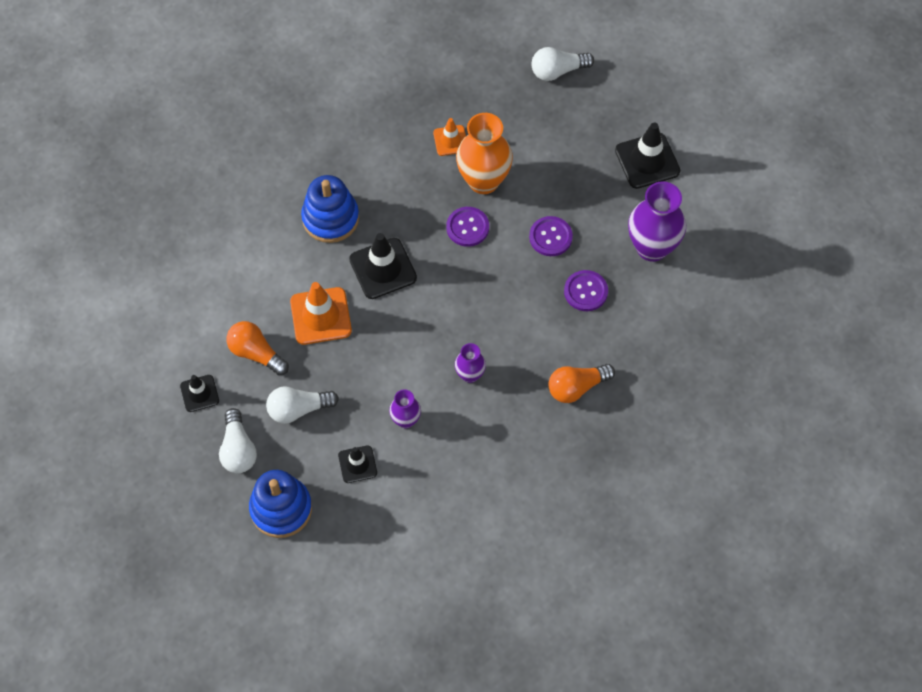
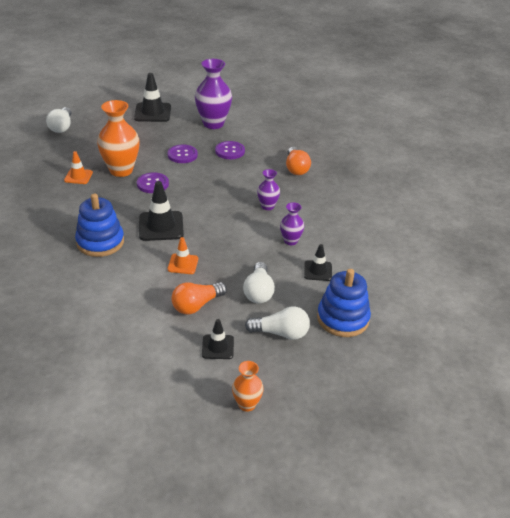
camera: 75 degrees left, 25 degrees down
(130, 443) = (247, 404): none -> orange vase
(321, 316) = (183, 264): orange traffic cone -> orange traffic cone, size x0.59

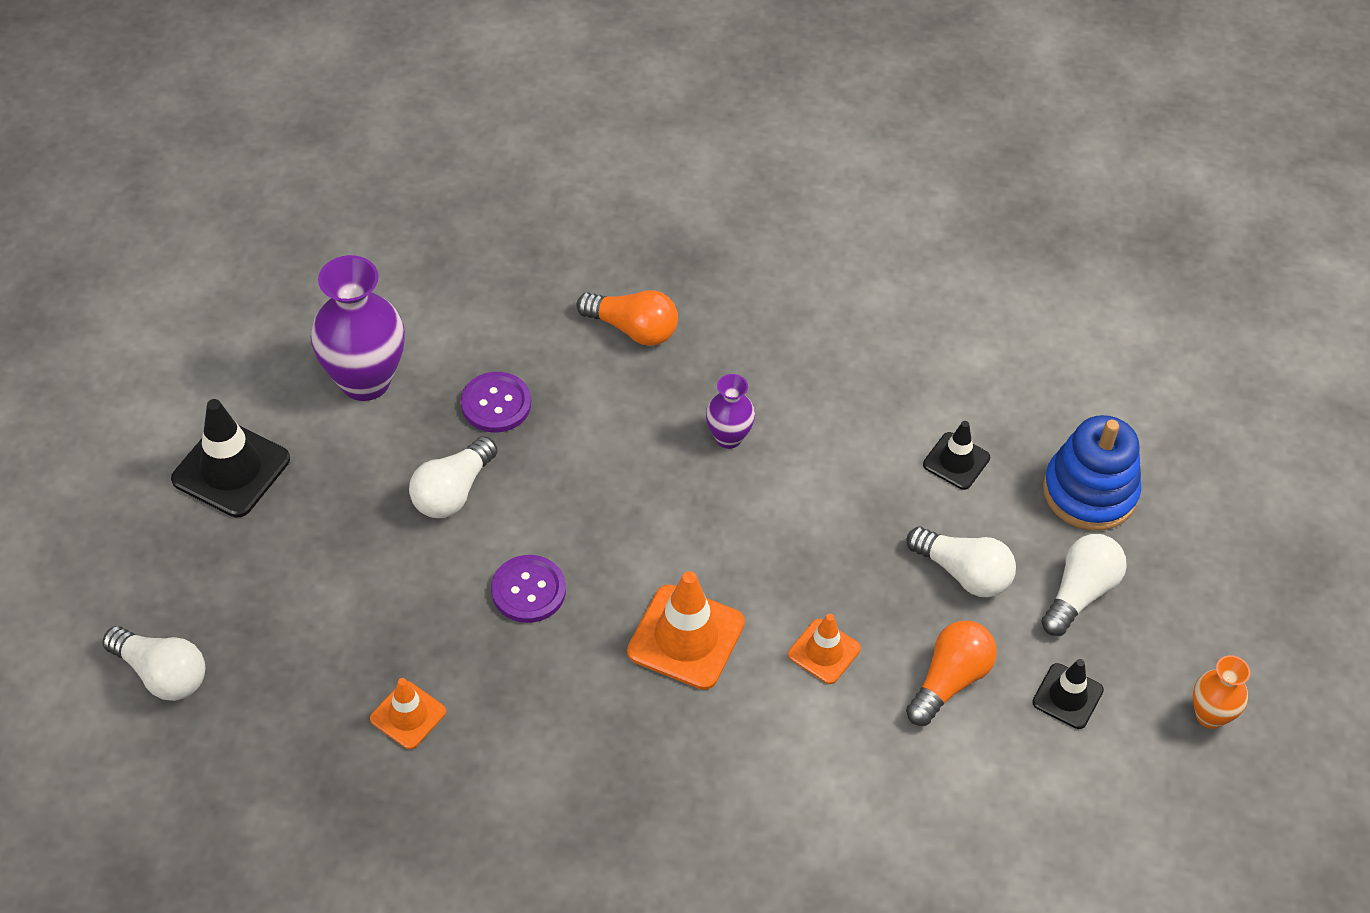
camera: 60 degrees left, 15 degrees up
(100, 242) = (676, 761): blue stacking toy -> none
(121, 170) = (437, 626): orange vase -> none
(161, 226) = (686, 637): black traffic cone -> orange traffic cone
(182, 155) = (453, 491): purple button -> white light bulb
(196, 305) = (949, 680): orange light bulb -> orange light bulb turned 135 degrees counterclockwise
(290, 241) = (853, 456): purple vase -> none

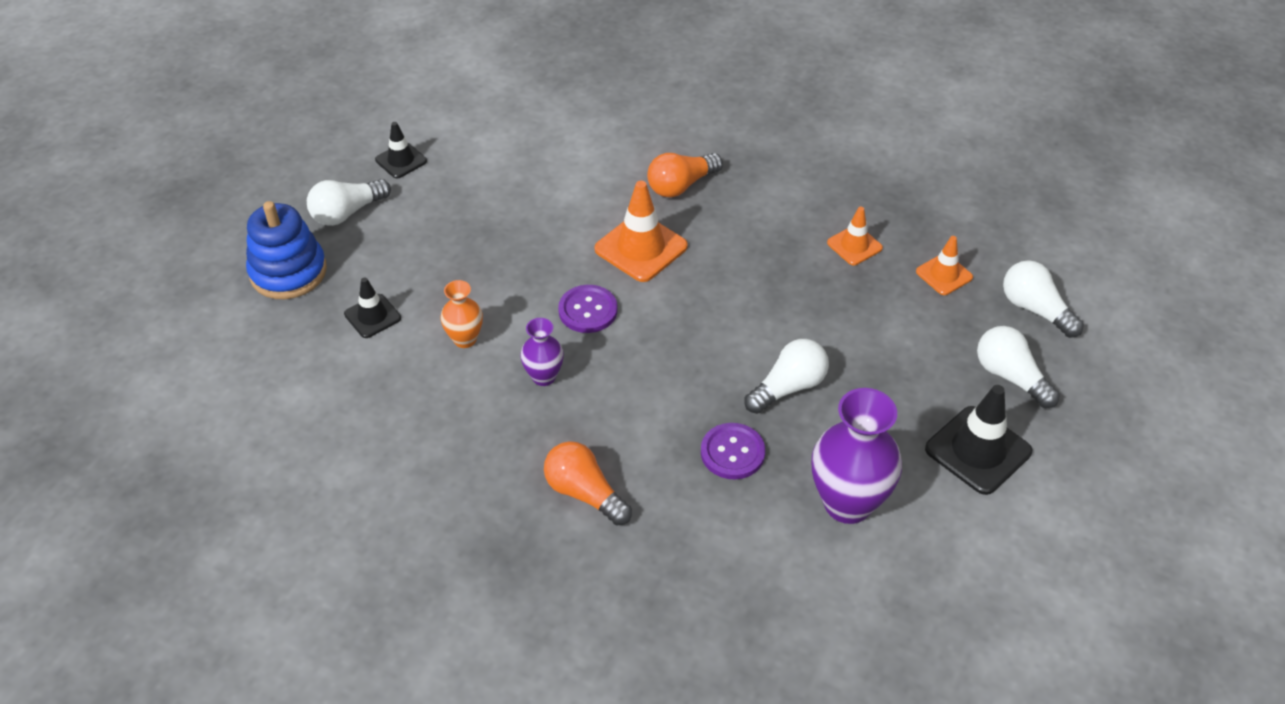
camera: 160 degrees left, 5 degrees down
(528, 590) = (746, 302): purple button -> purple button (588, 310)
(824, 651) = (547, 218): orange traffic cone -> orange traffic cone (944, 274)
(949, 680) = (472, 185): orange light bulb -> orange light bulb (681, 185)
(963, 573) = (420, 242): white light bulb -> white light bulb (1010, 376)
(1210, 715) = (318, 132): orange vase -> orange vase (465, 339)

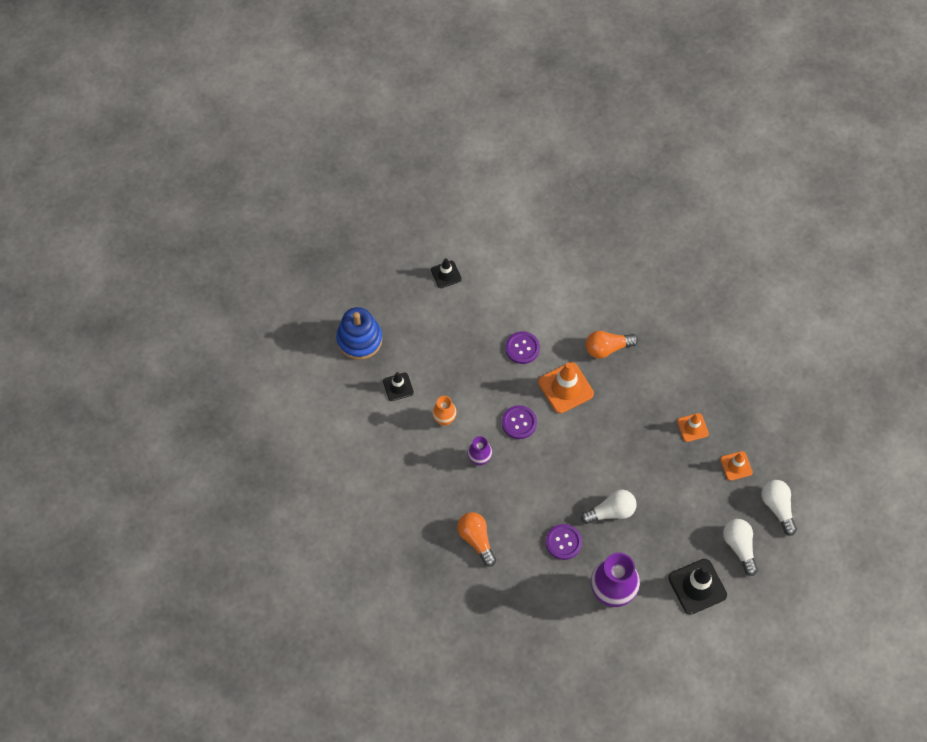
camera: 20 degrees right, 15 degrees up
(347, 213) = (403, 306): white light bulb -> none
(553, 217) = (522, 348): none -> purple button

